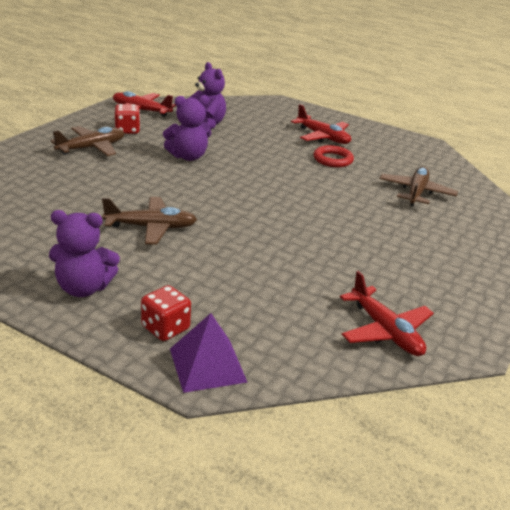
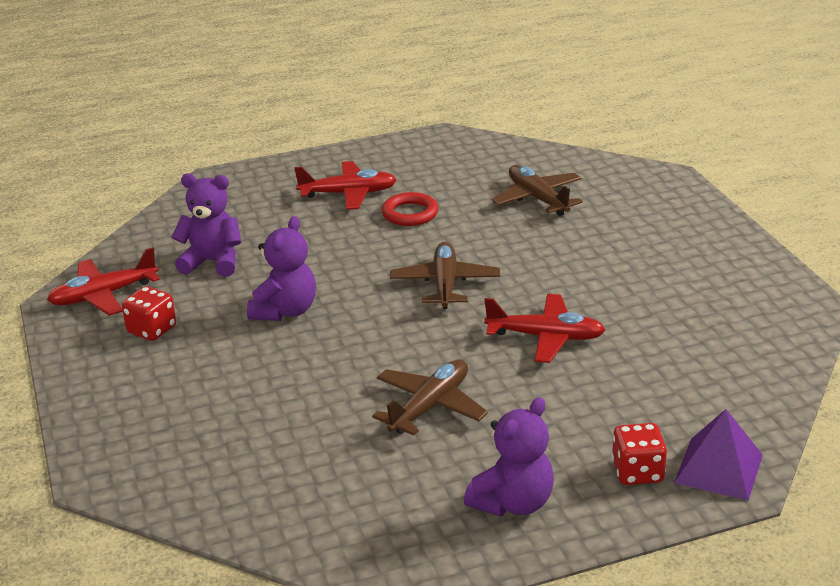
camera: 45 degrees left, 0 degrees up
(91, 148) = (170, 378): brown plane -> brown plane (445, 284)
(385, 331) = (752, 339): red plane -> red plane (545, 337)

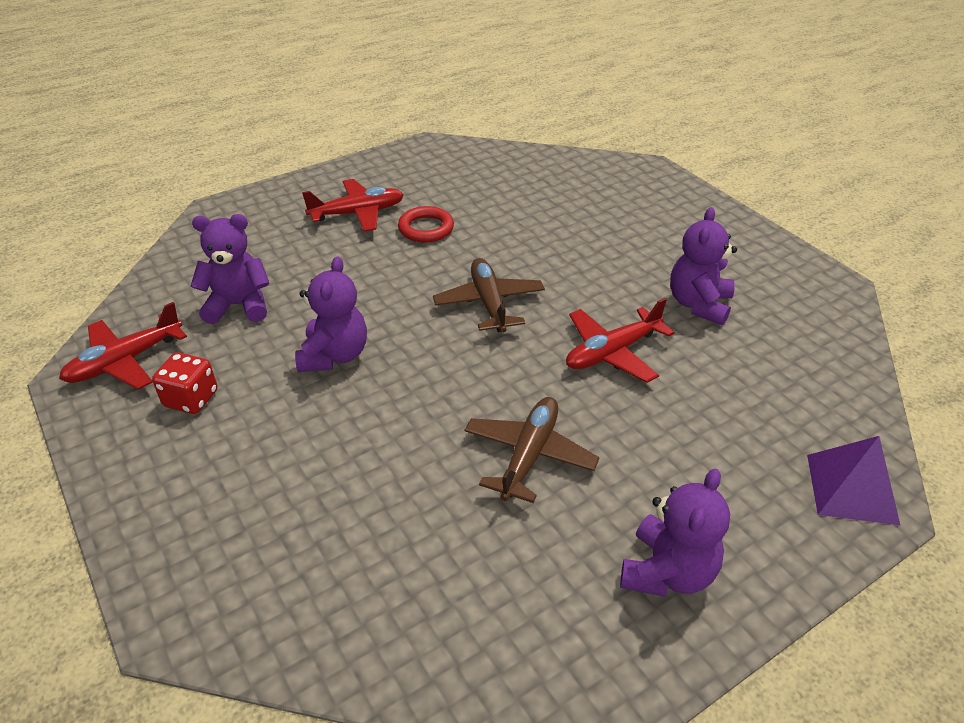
camera: 15 degrees left, 10 degrees up
(537, 198) = (541, 200): brown plane -> none
(545, 337) = (612, 352): red plane -> red plane turned 150 degrees clockwise
(637, 472) = (776, 507): red dice -> none
(653, 307) = (698, 304): none -> purple teddy bear

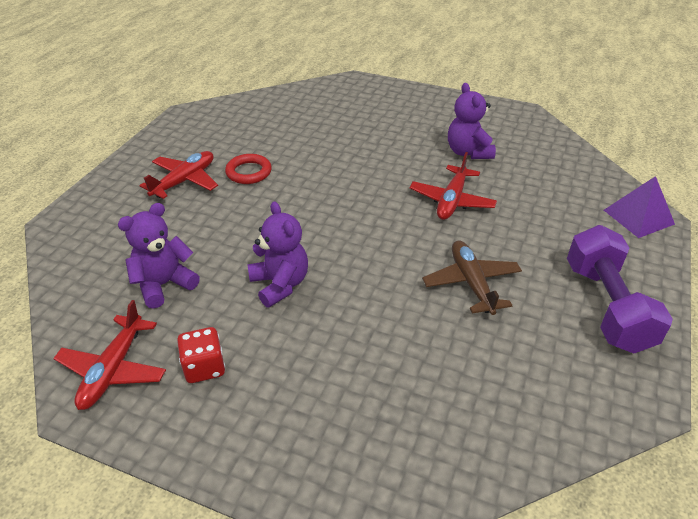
camera: 35 degrees left, 0 degrees up
(489, 303) = (347, 203): brown plane -> none
(667, 572) = (606, 306): purple teddy bear -> purple dumbbell

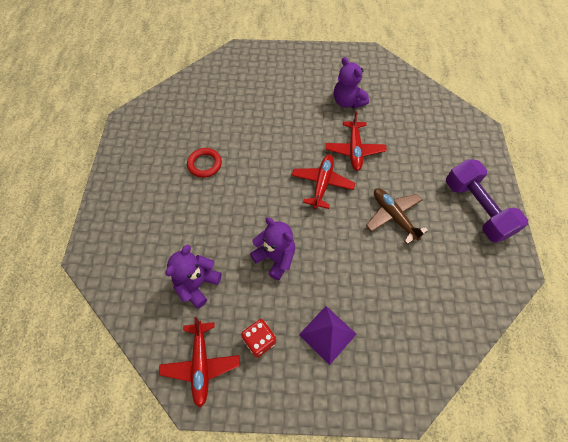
camera: 20 degrees left, 20 degrees up
(184, 181) = (161, 186): red plane -> red plane (322, 184)
(638, 217) = (471, 130): purple pyramid -> purple pyramid (327, 334)

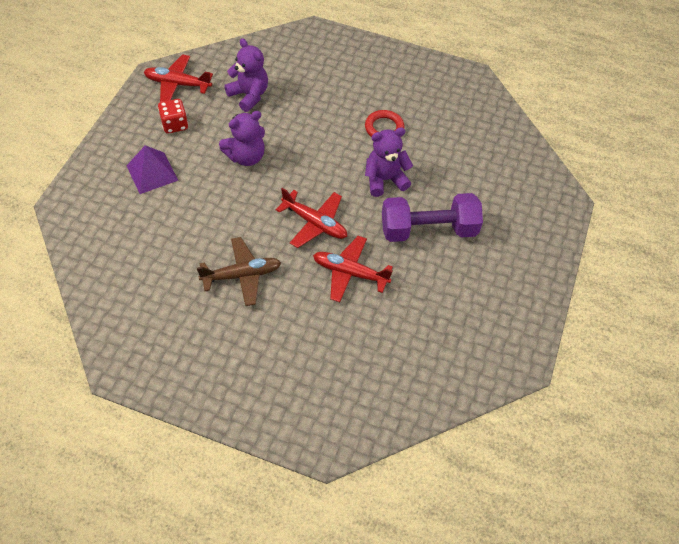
camera: 105 degrees right, 5 degrees down
(347, 102) = (432, 295): purple teddy bear -> purple teddy bear (385, 180)
(476, 209) = (210, 368): purple dumbbell -> purple dumbbell (428, 229)

